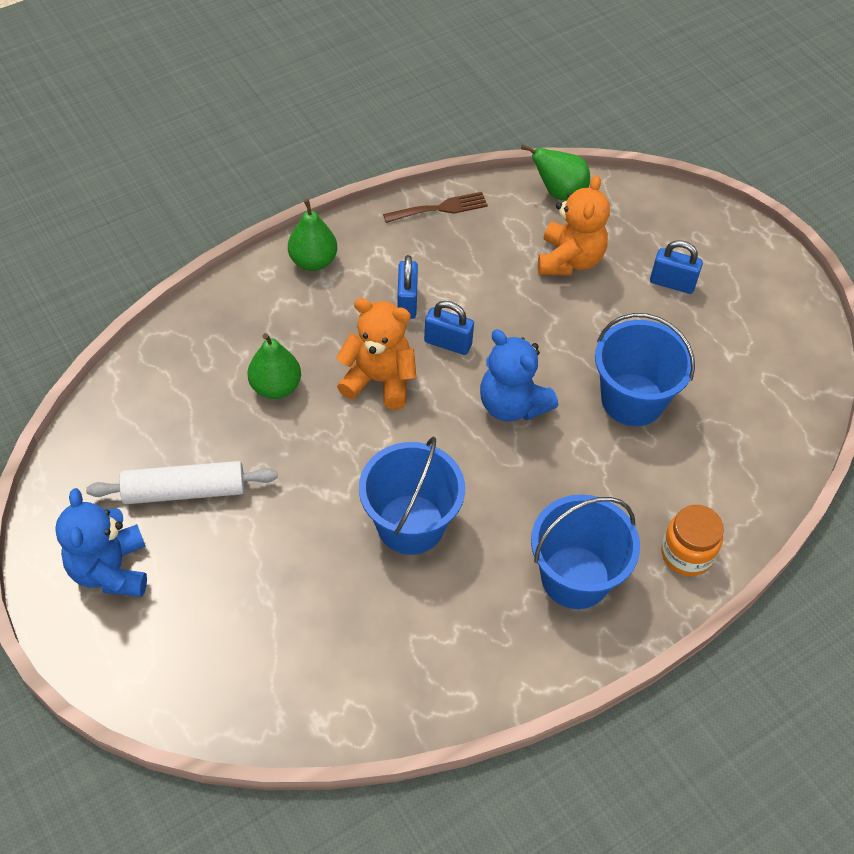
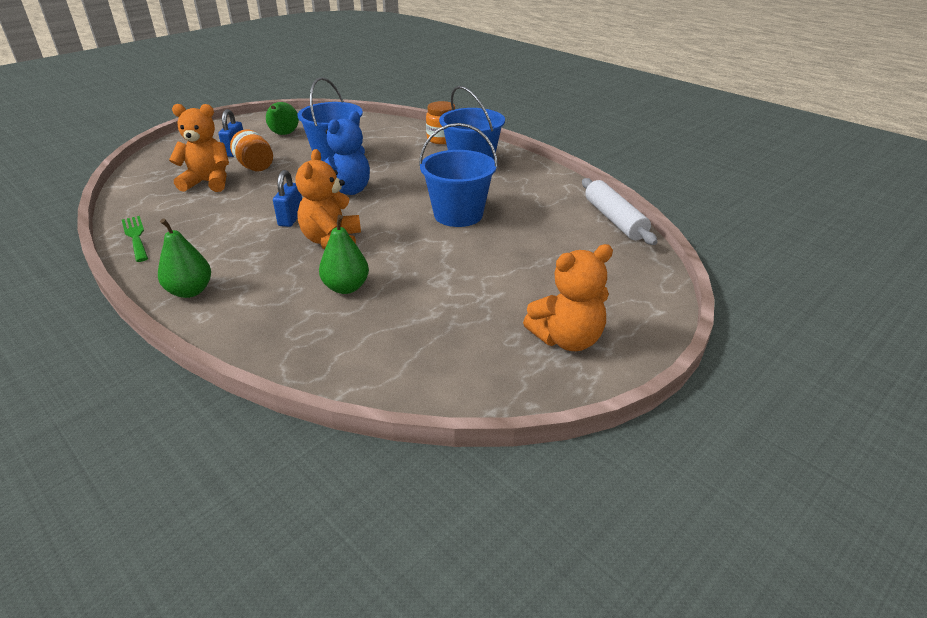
camera: 100 degrees left, 20 degrees down
(110, 570) = (567, 339): blue teddy bear -> orange teddy bear
(184, 491) = (470, 315): white rolling pin -> white rolling pin (614, 220)
(407, 302) = (246, 239): blue padlock -> none
(440, 208) = (135, 237): brown fork -> green fork
(559, 192) = (132, 191): green pear -> green pear (284, 134)
(613, 306) = (255, 166): none -> orange jar

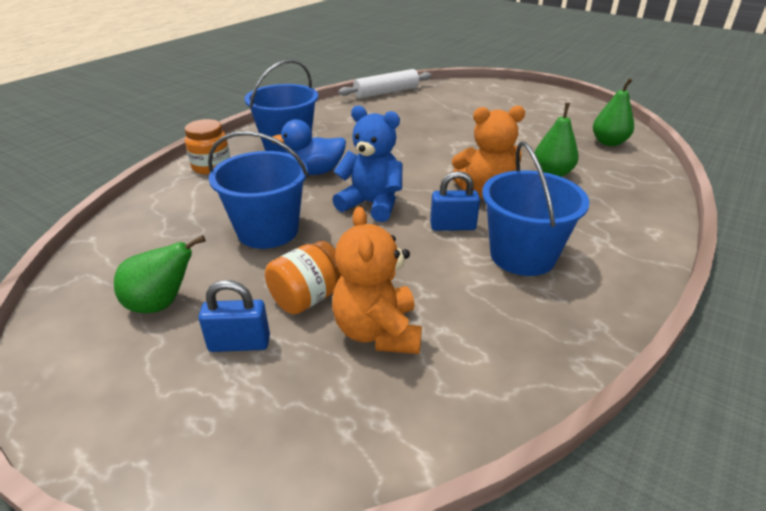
camera: 100 degrees left, 0 degrees up
(135, 237) = (571, 343): green fork -> none
(190, 291) = (630, 251): green pear -> green pear (608, 142)
(414, 173) = (314, 172): none -> blue duck
(458, 215) = (403, 142): blue bucket -> blue bucket (522, 255)
(567, 339) = (542, 103): orange teddy bear -> none

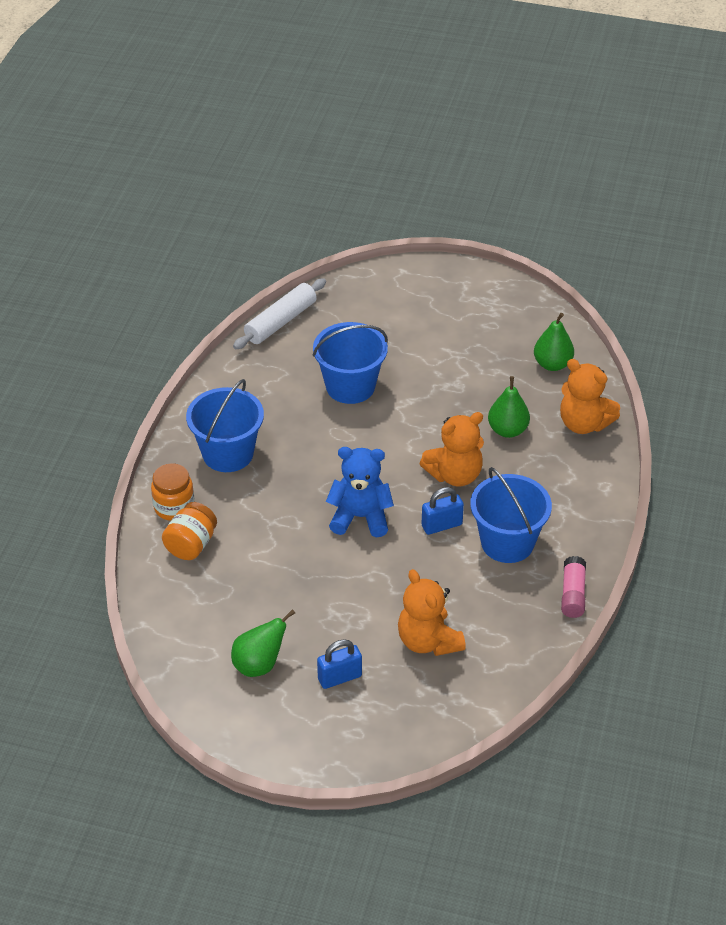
camera: 20 degrees left, 10 degrees up
(268, 231) = (289, 573): blue bucket -> blue bucket (350, 386)
(307, 298) = (363, 628): orange jar -> orange jar (191, 545)
(314, 172) = (282, 487): blue duck -> none
(596, 326) = (573, 594): none -> pink glue stick
(635, 182) = (584, 423): none -> orange teddy bear

